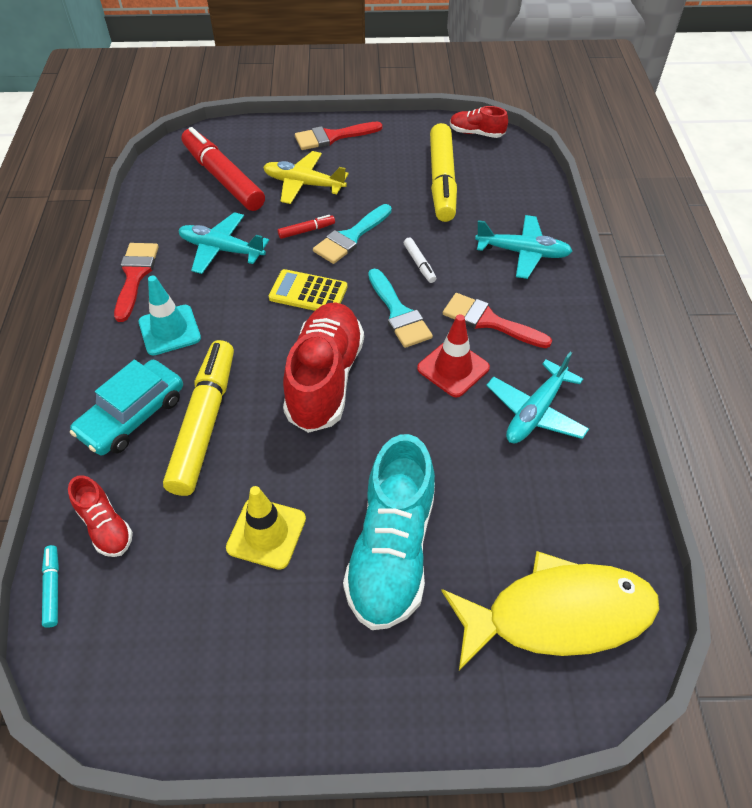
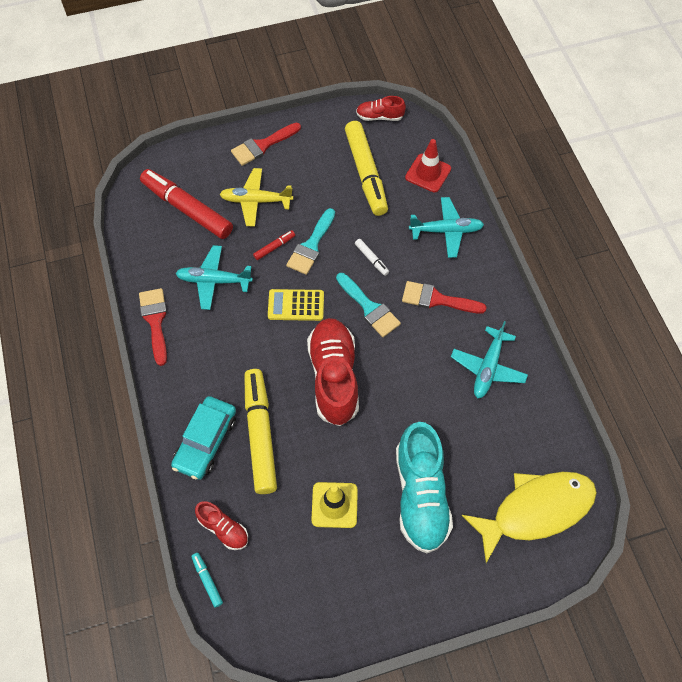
camera: 15 degrees left, 10 degrees up
(169, 330) = (203, 364): turquoise traffic cone -> none
(453, 368) = (422, 346): red traffic cone -> red traffic cone (428, 173)

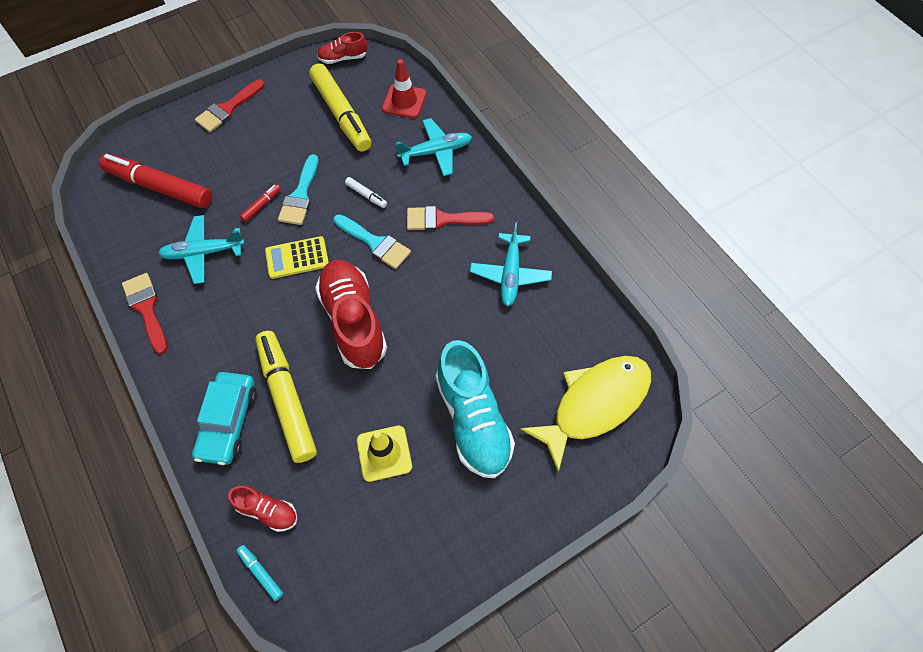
camera: 15 degrees left, 0 degrees up
(256, 201) = (232, 164): yellow plane -> none

